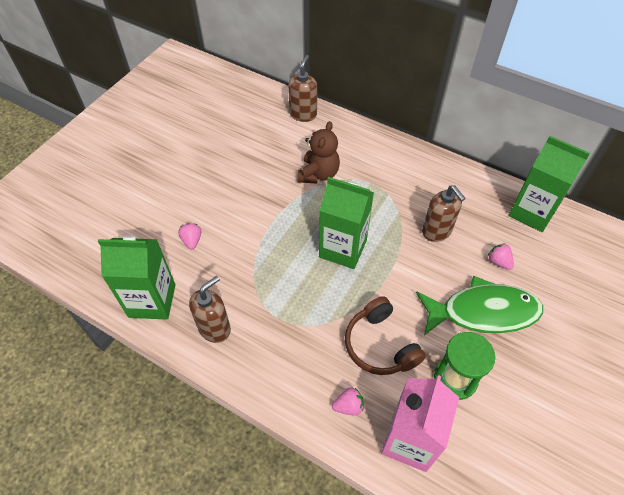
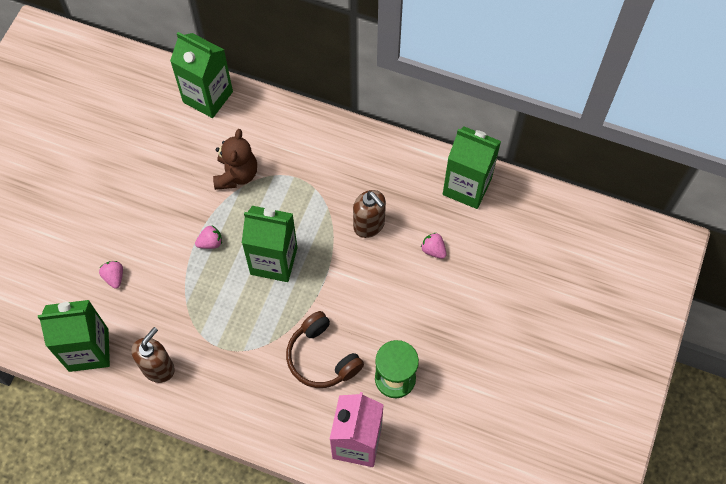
camera: 10 degrees left, 10 degrees up
(303, 114) = (208, 97): brown soap dispenser -> green carton
(348, 406) = (298, 421): pink strawberry -> pink strawberry (210, 242)
(483, 312) = (419, 307): green fish -> none

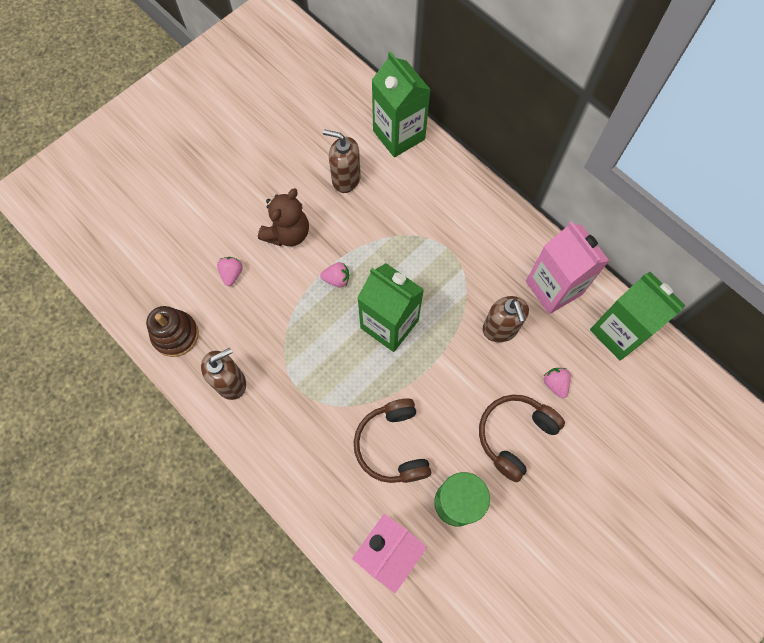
camera: 25 degrees right, 5 degrees up
(88, 350) = (175, 335): green carton -> brown stacking toy
(178, 154) = (345, 179): none -> brown soap dispenser
(236, 174) = (392, 222): brown teddy bear -> brown teddy bear (287, 233)
(398, 173) = (553, 288): none -> pink carton
(418, 305) = (514, 435): none -> brown headphones

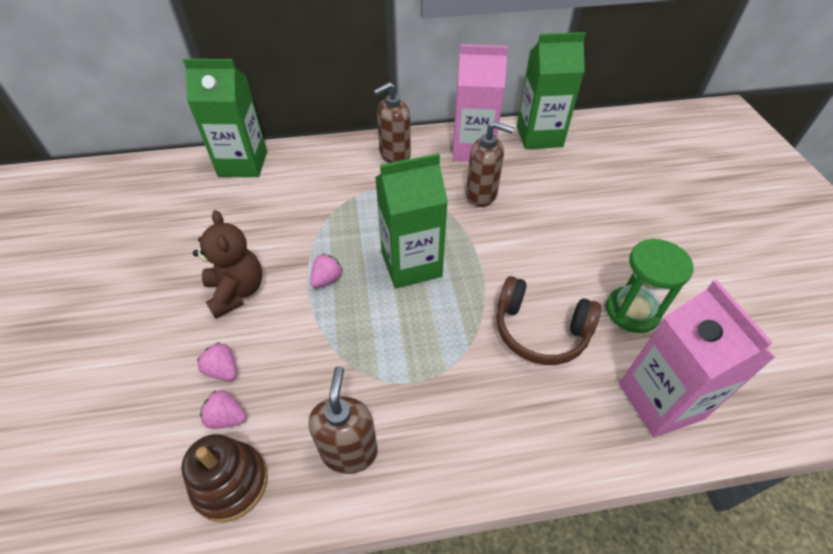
camera: 55 degrees left, 20 degrees down
(345, 179) = (237, 218): brown soap dispenser -> brown soap dispenser (394, 155)
(514, 435) = (588, 236): brown headphones -> none
(555, 384) = (557, 189): pink strawberry -> pink strawberry (227, 418)

